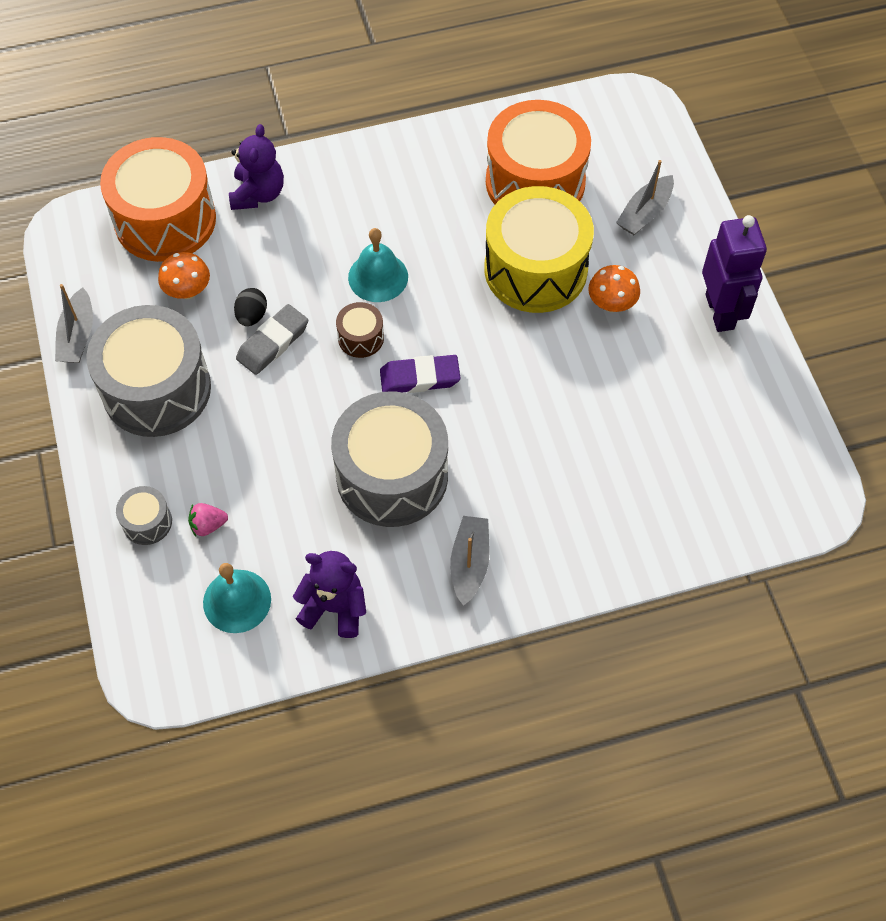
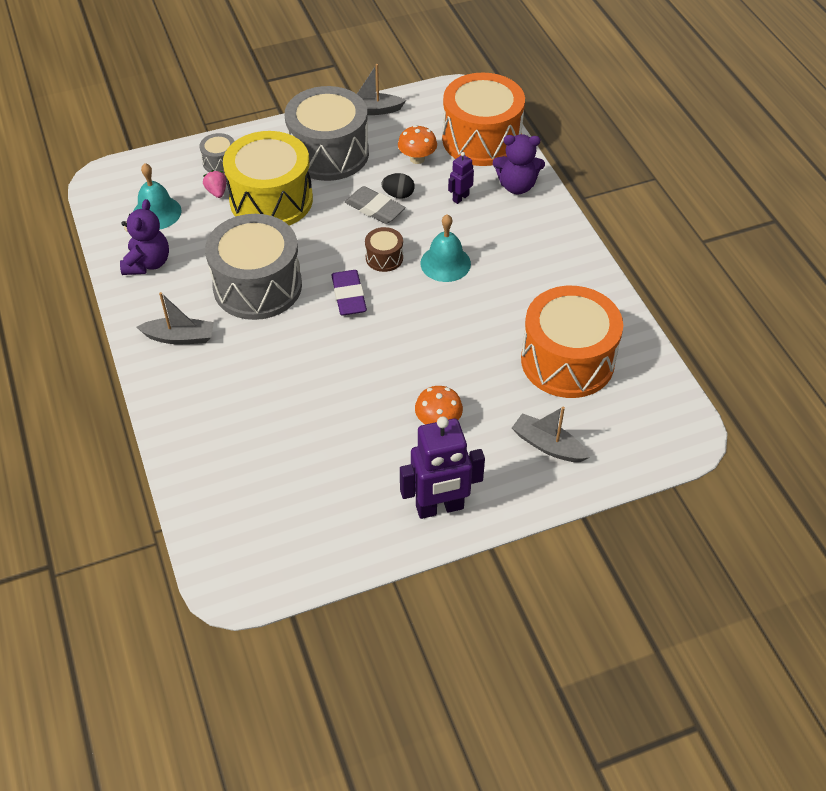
camera: 85 degrees right, 10 degrees down
(268, 252) = (460, 198): none -> purple robot
(535, 269) = (468, 365): yellow drum -> yellow drum (271, 200)

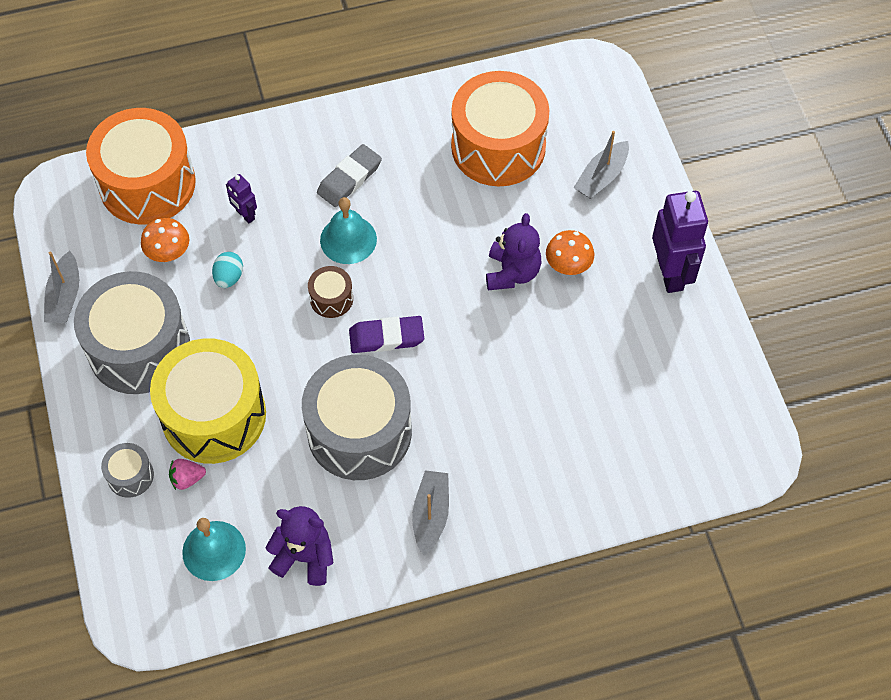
camera: 85 degrees left, 10 degrees up
(375, 209) = (248, 303): grey eraser -> grey eraser (349, 179)
(398, 195) = (229, 277): black egg -> turquoise egg
(517, 186) = (235, 158): purple teddy bear -> purple teddy bear (512, 272)

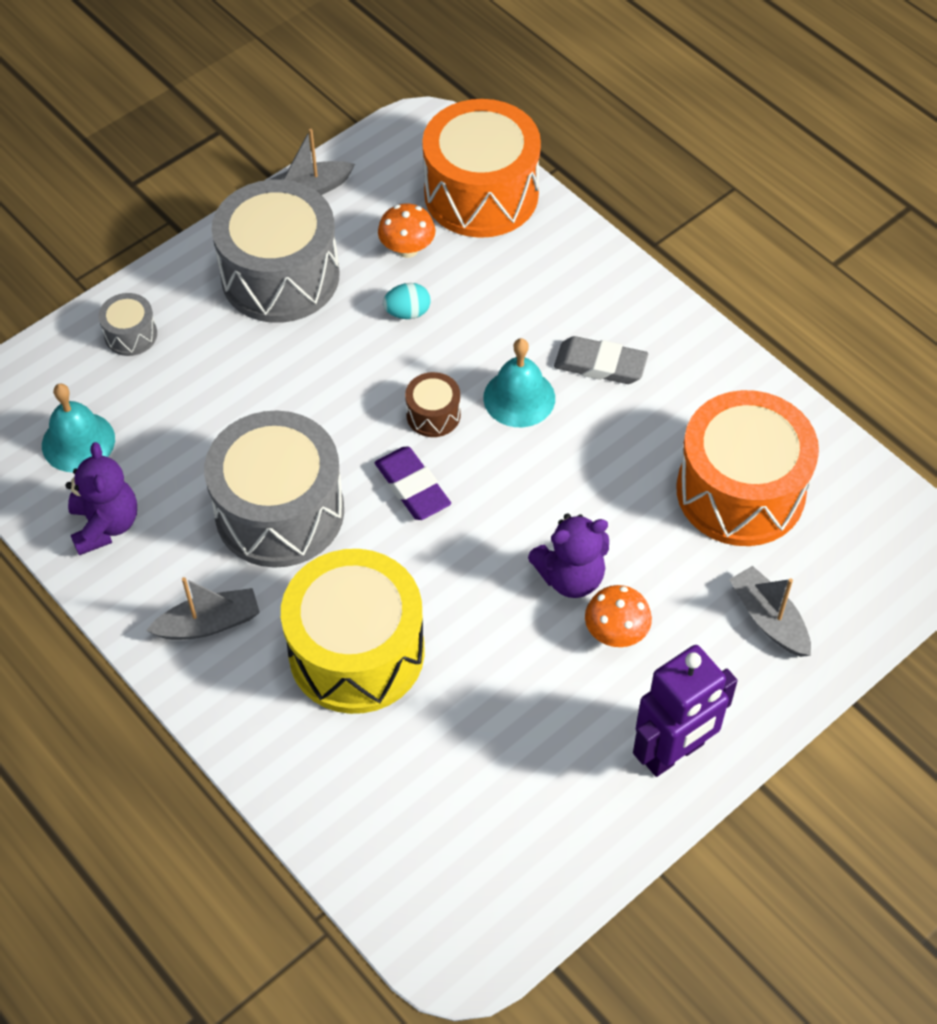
camera: 65 degrees right, 5 degrees down
(187, 479) = (149, 383): pink strawberry -> none
(214, 415) = (234, 373): yellow drum -> yellow drum (356, 652)
(245, 215) = (494, 292): purple robot -> none
(601, 177) = (769, 619): grey boat -> grey boat turned 45 degrees clockwise

